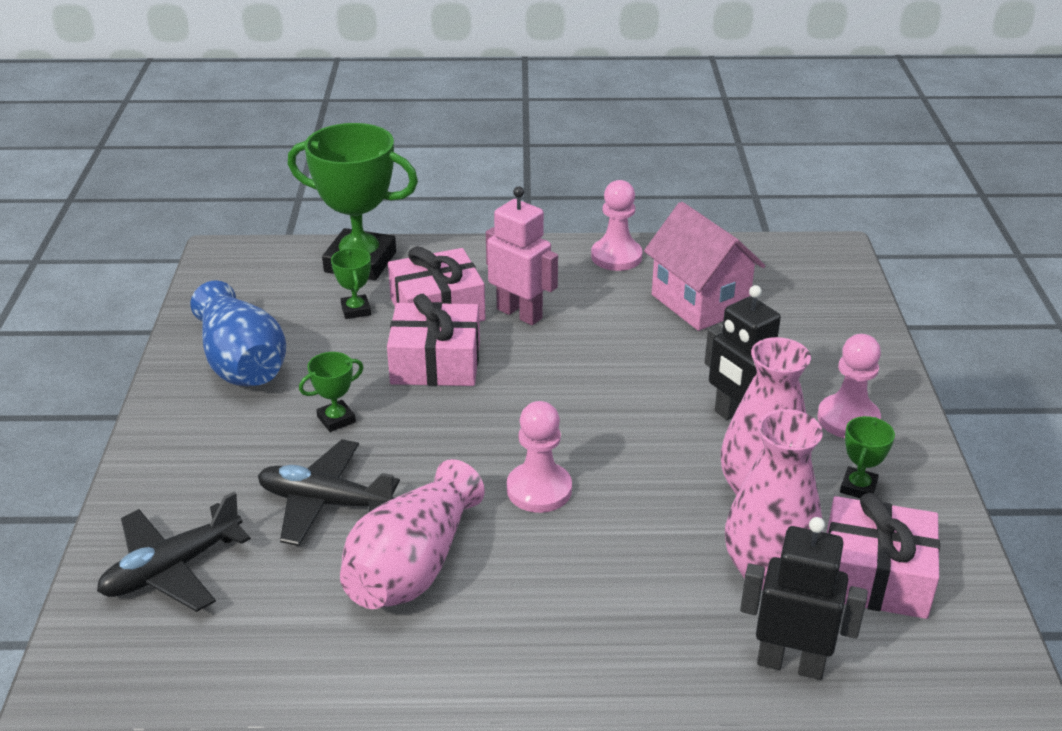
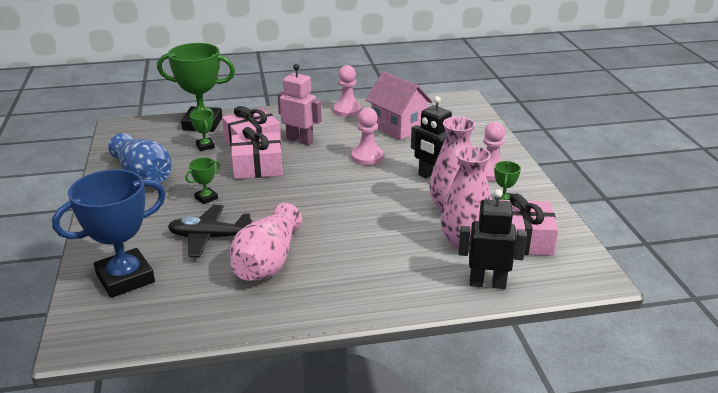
camera: 10 degrees left, 5 degrees down
(172, 569) = (125, 278): black plane -> blue trophy
(539, 490) = (330, 219): pink pawn -> pink pawn (367, 157)

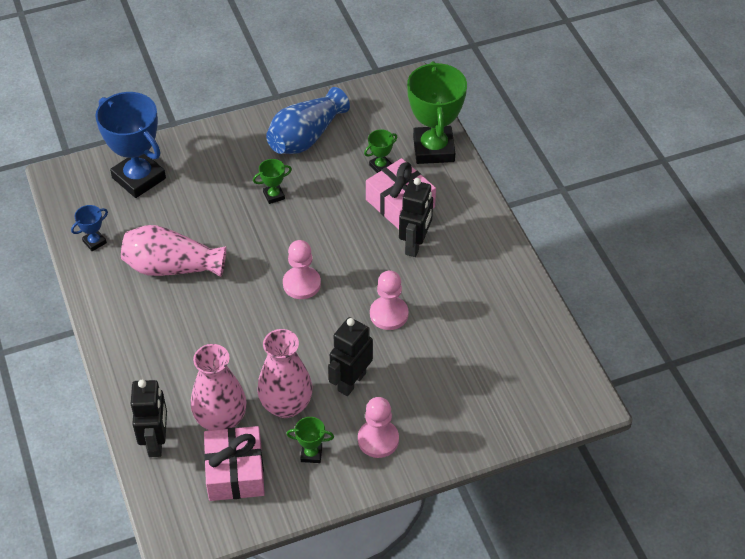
camera: 80 degrees right, 20 degrees up
(203, 315) = (94, 242): none -> blue trophy
(206, 198) = (274, 195): green trophy -> green trophy turned 60 degrees counterclockwise
(209, 237) = (205, 216): black plane -> none
(257, 167) = (345, 220): pink gift -> none
(300, 140) = (415, 245): pink robot -> black robot
(347, 110) = (510, 276): pink pawn -> pink pawn (301, 284)
(398, 127) = (475, 335): pink house -> none

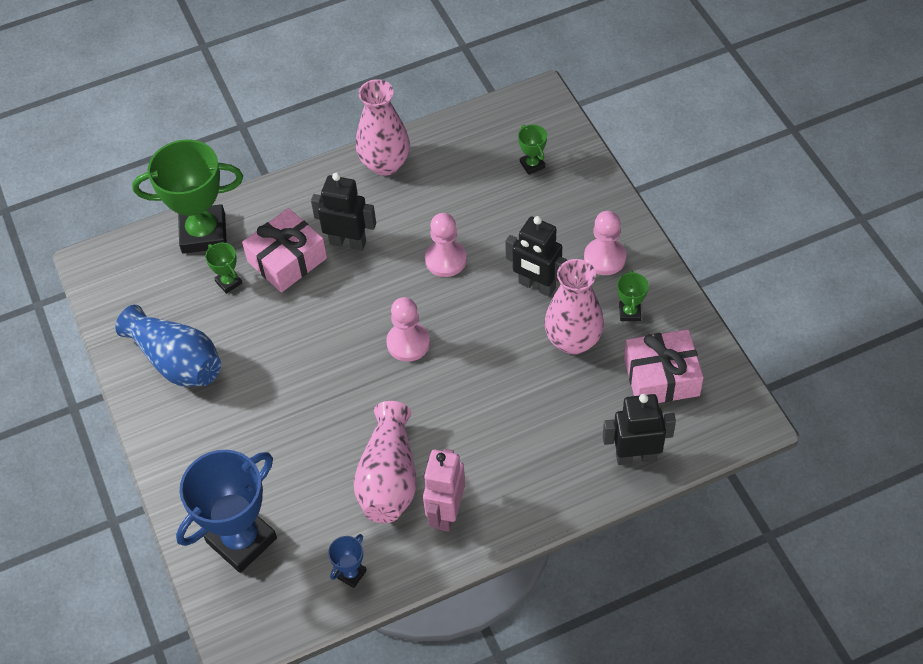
camera: 90 degrees left, 5 degrees up
(94, 242) = (351, 574): blue trophy -> blue trophy turned 75 degrees clockwise
(132, 303) = (446, 513): none -> pink robot
(221, 420) = (599, 398): pink vase -> pink vase (385, 164)
(274, 195) = (274, 385): green trophy -> green trophy (532, 165)

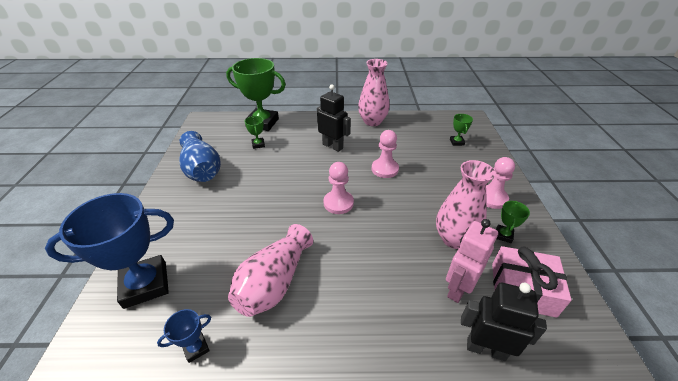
camera: 20 degrees right, 15 degrees down
(287, 260) = (295, 144): pink gift -> none
(446, 513) = (300, 329): pink robot -> pink robot (458, 288)
(536, 286) = (438, 199): black robot -> none

